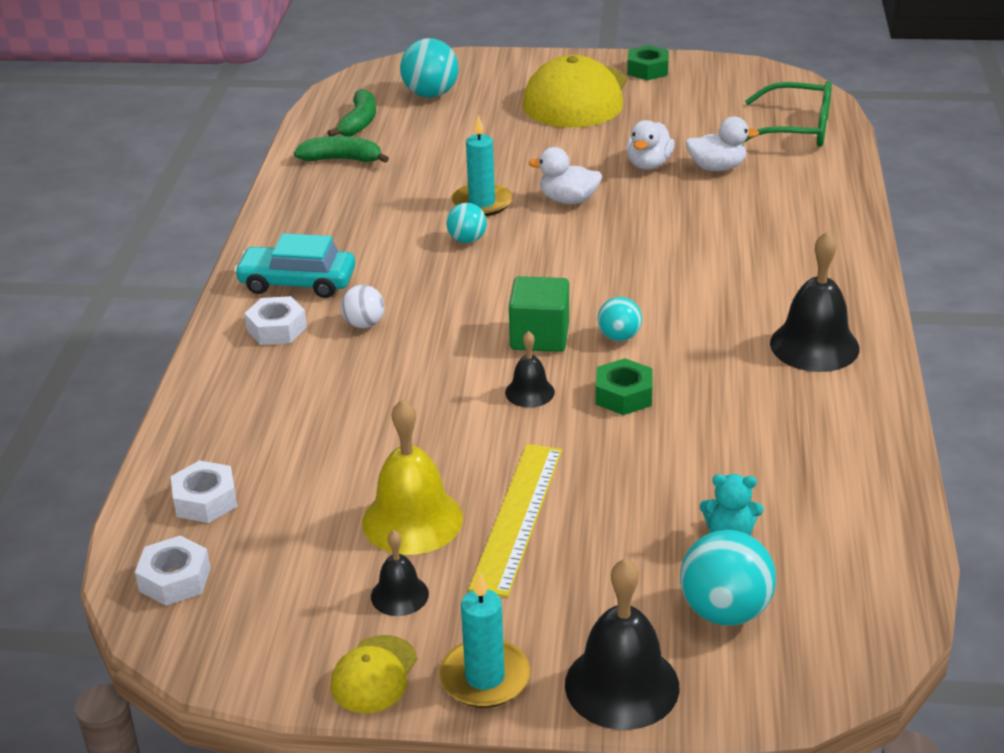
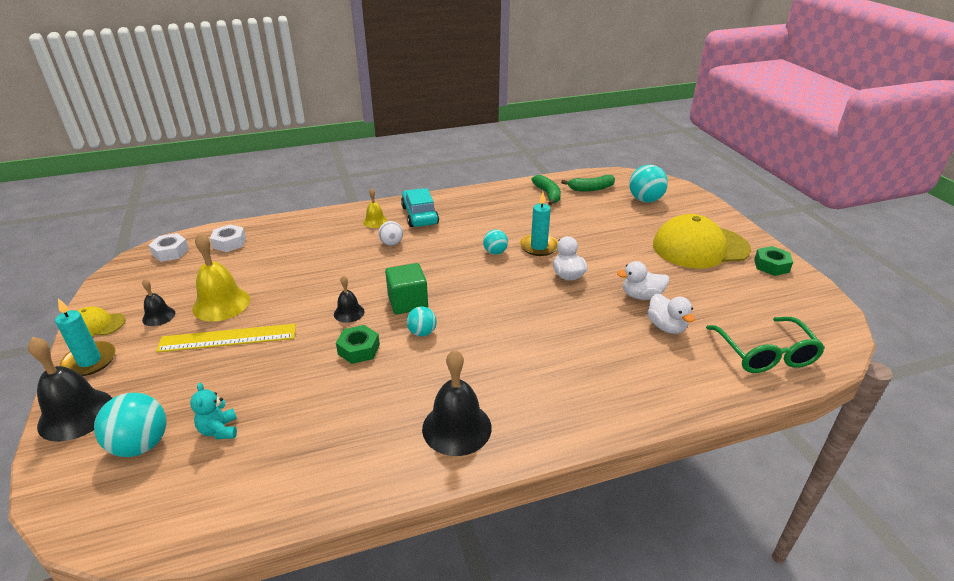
camera: 65 degrees right, 0 degrees up
(276, 329) = (375, 221): white nut -> yellow bell

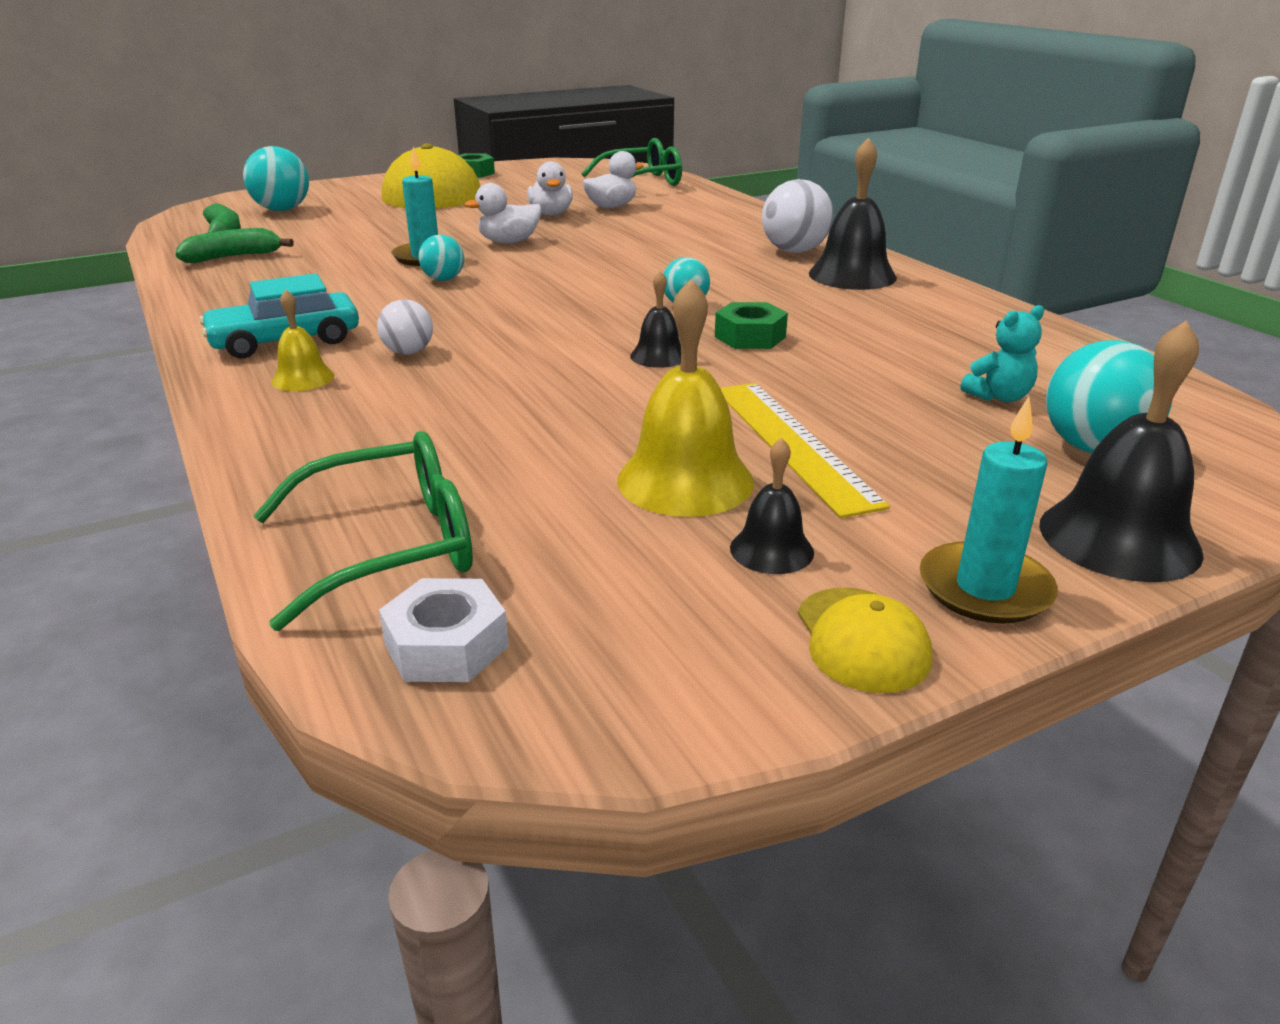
camera: 100 degrees left, 5 degrees down
(229, 243) = (390, 546): white nut -> green glasses
(408, 302) = (610, 320): green cube -> none
(527, 409) = (794, 251): none -> white ball

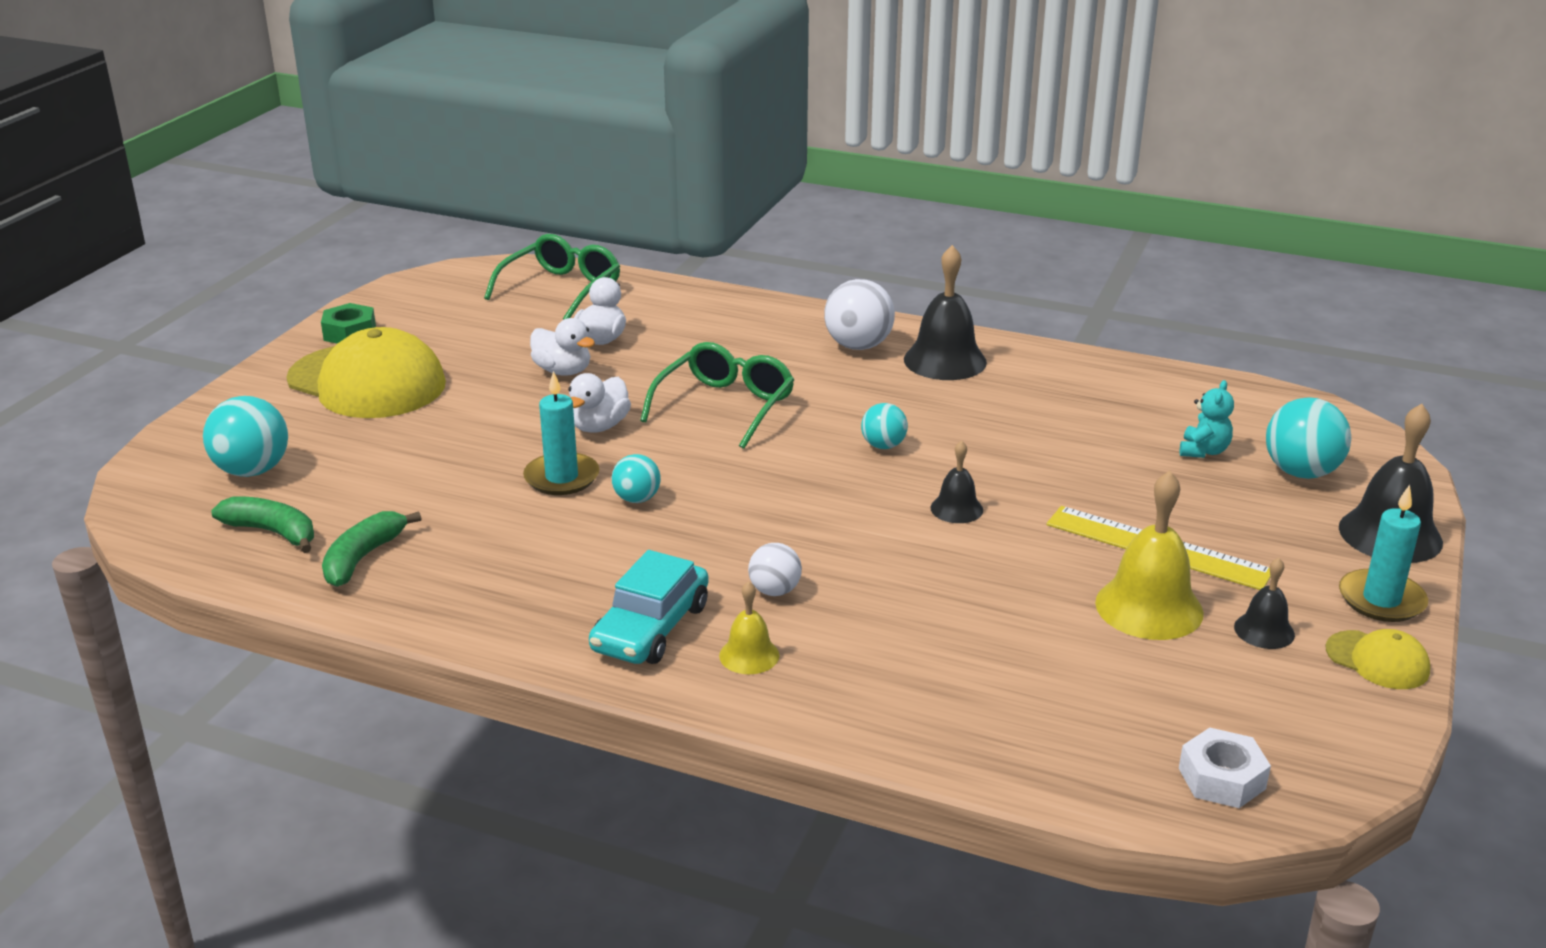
camera: 40 degrees left, 0 degrees up
(390, 546) = (1083, 743): green glasses -> green glasses (725, 406)
(750, 337) = (983, 461): green nut -> none

